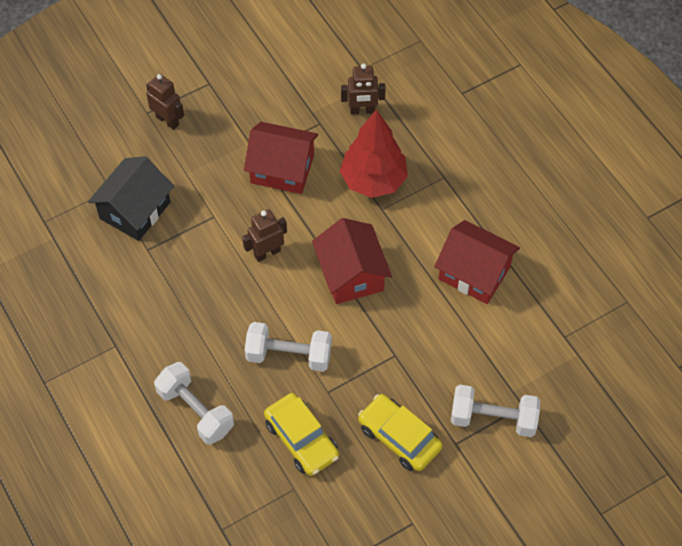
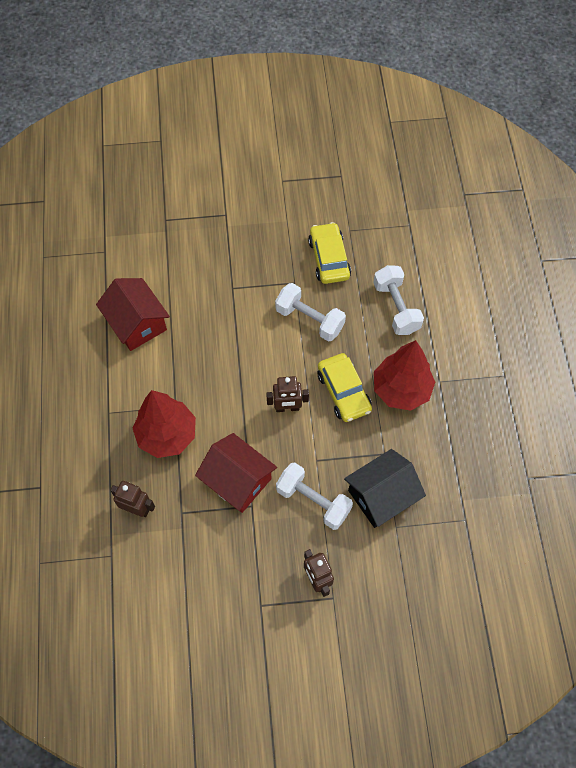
camera: 155 degrees left, 5 degrees up
(154, 319) = (401, 390): none -> red tree
(351, 274) = (230, 362): red house -> none
(399, 437) = (261, 233): yellow car -> yellow car (343, 392)
(493, 418) = (190, 219): white dumbbell -> white dumbbell (313, 501)

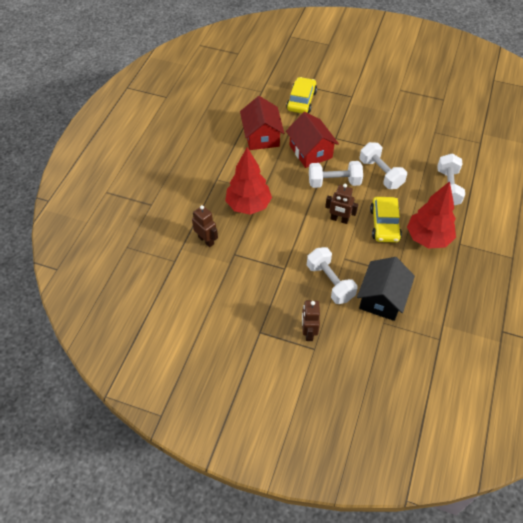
camera: 25 degrees right, 10 degrees down
(237, 480) = (282, 249): red house -> red house (310, 151)
(258, 356) = (334, 182): none -> white dumbbell
(329, 258) = (412, 143): yellow car -> yellow car (301, 101)
(381, 496) = (382, 298): black house -> black house turned 60 degrees counterclockwise

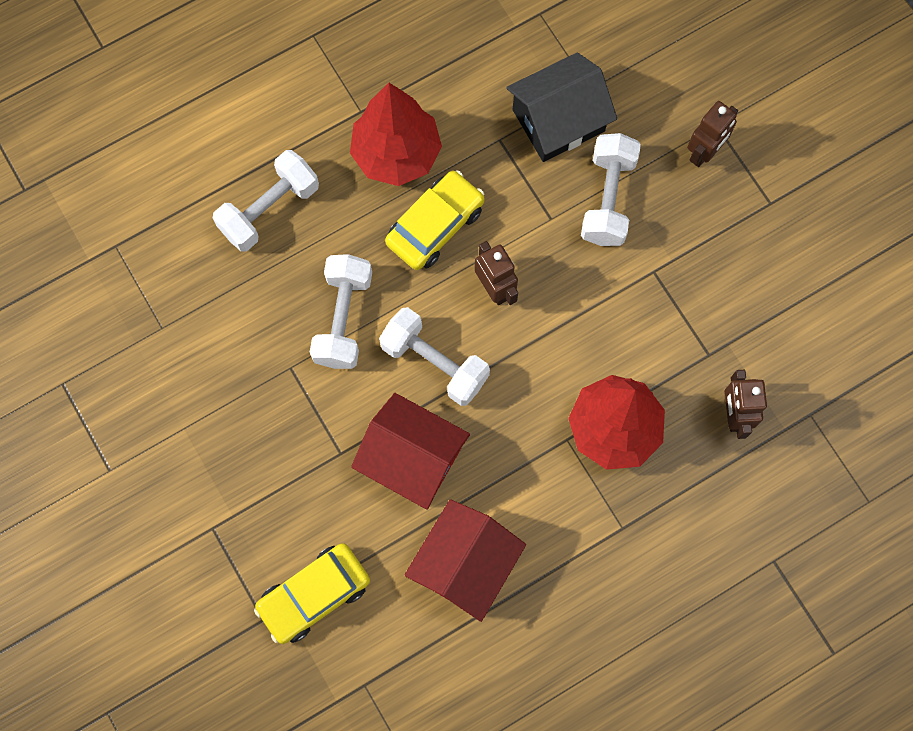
camera: 140 degrees left, 20 degrees up
(310, 151) = (412, 458): red house -> red house turned 75 degrees counterclockwise

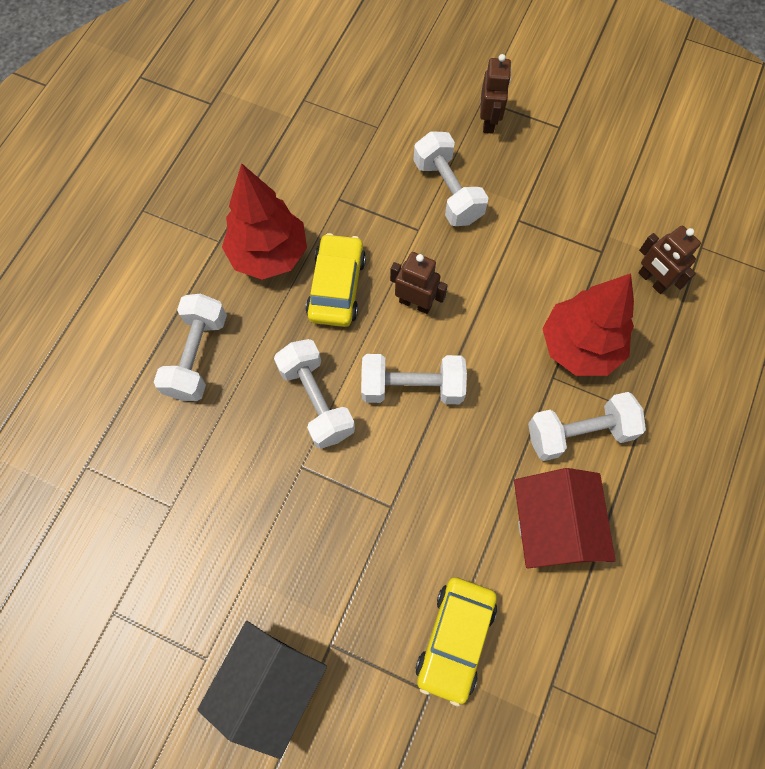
camera: 35 degrees left, 5 degrees down
(412, 458) = (450, 471): red house -> none
(550, 503) = (579, 433): none -> white dumbbell
(558, 120) = (371, 161): black house -> black house (270, 684)

